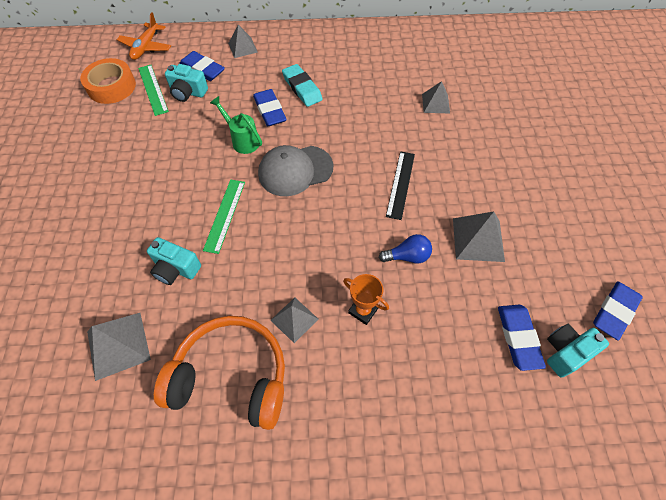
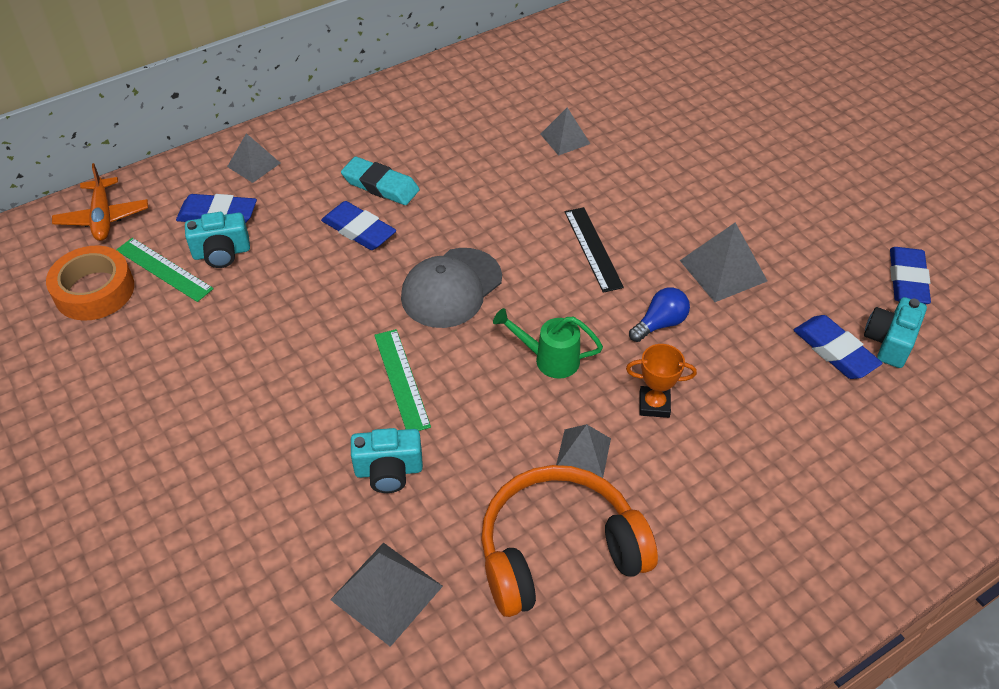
camera: 30 degrees left, 10 degrees down
(242, 140) = (351, 281): green watering can -> green watering can (549, 359)

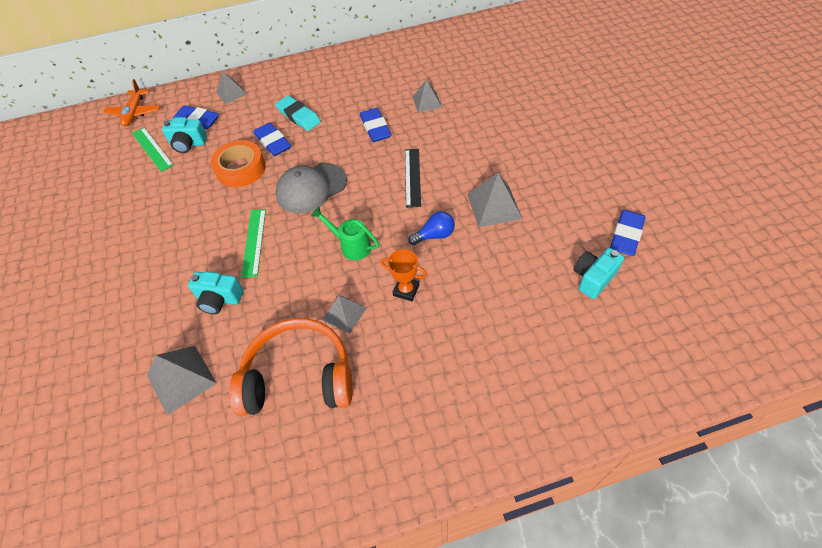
camera: 20 degrees right, 5 degrees up
(94, 290) = (109, 155): orange tape -> orange tape (241, 169)
(835, 351) = (549, 277): blue eraser -> blue eraser (375, 128)

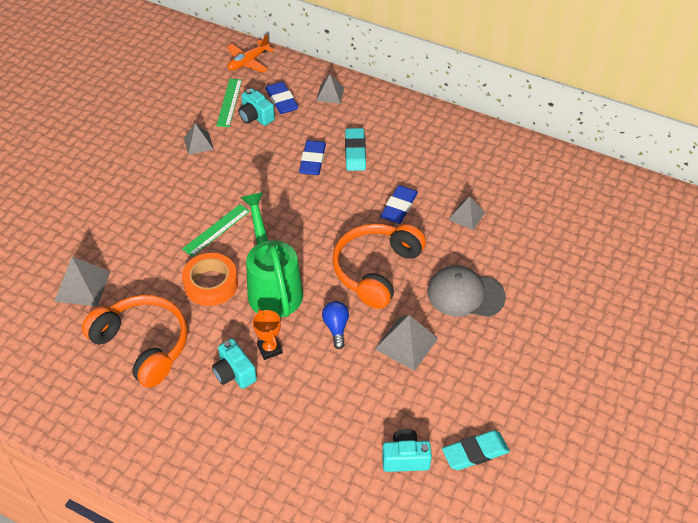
camera: 40 degrees right, 5 degrees down
(219, 299) = (154, 253): turquoise camera -> turquoise camera (234, 373)
(241, 169) = (268, 165): orange tape -> orange tape (211, 284)
(311, 188) = (297, 220): grey cap -> grey cap (465, 294)
(344, 314) = (214, 329): grey pyramid -> grey pyramid (198, 143)
(351, 246) = (272, 286): green watering can -> green watering can, size x1.93
(412, 177) = (376, 270): black ruler -> orange headphones
(434, 235) = (336, 328): blue light bulb -> blue light bulb turned 120 degrees counterclockwise
(626, 235) = (475, 452): blue eraser -> turquoise eraser

